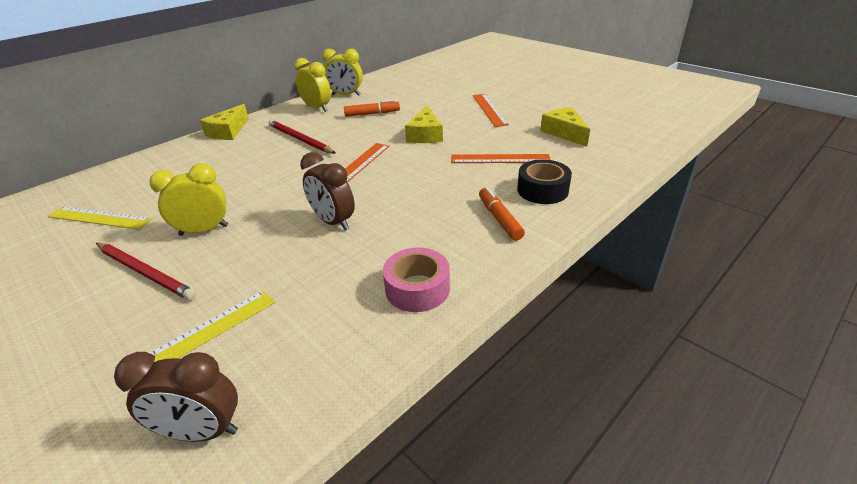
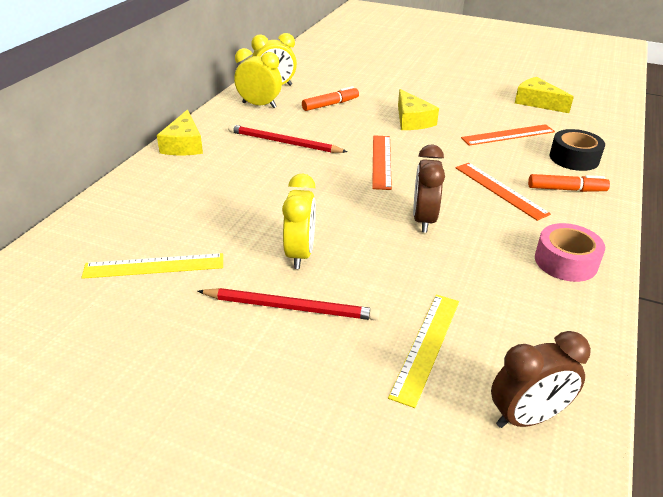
camera: 25 degrees left, 0 degrees up
(204, 230) = (300, 254): yellow clock -> yellow clock turned 135 degrees clockwise
(333, 222) = (424, 220): brown clock -> brown clock turned 75 degrees clockwise
(489, 109) = (445, 87): orange ruler -> orange ruler (500, 190)
(499, 219) = (566, 189): orange marker -> orange marker turned 135 degrees clockwise

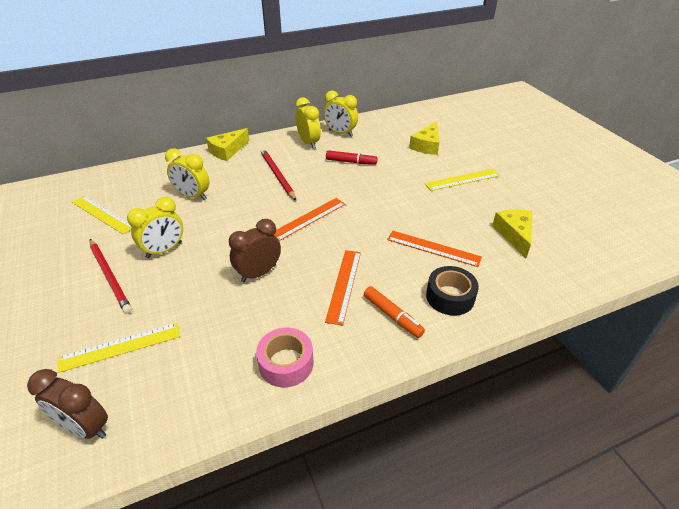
camera: 45 degrees right, 5 degrees up
(230, 198) = (193, 196): none -> yellow clock
(330, 104) = (351, 162): orange marker -> red marker
(412, 120) = (383, 200): yellow cheese -> yellow cheese (427, 145)
(440, 82) = (462, 179): none -> yellow ruler

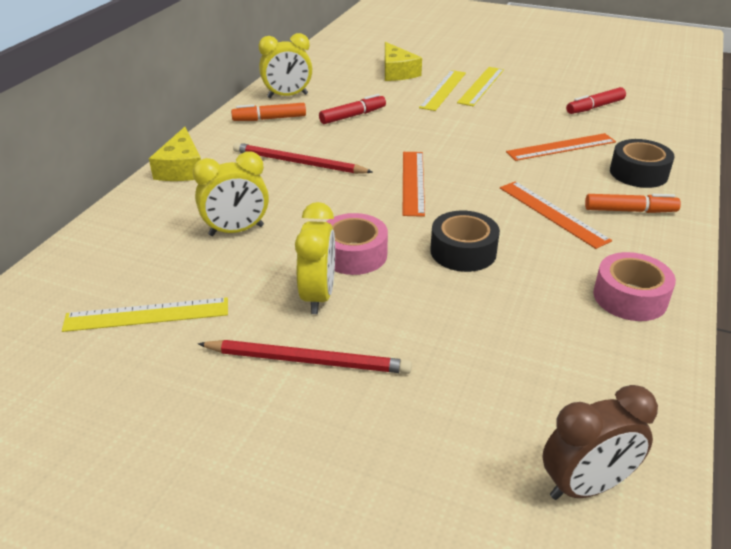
camera: 45 degrees left, 5 degrees down
(120, 347) = (467, 403): yellow ruler -> yellow ruler (443, 90)
(213, 240) = (354, 254): none -> pink tape
(258, 273) = (463, 251): brown clock -> black tape
(308, 143) = (269, 119): yellow clock -> orange marker
(514, 235) = (595, 107): yellow cheese -> red marker

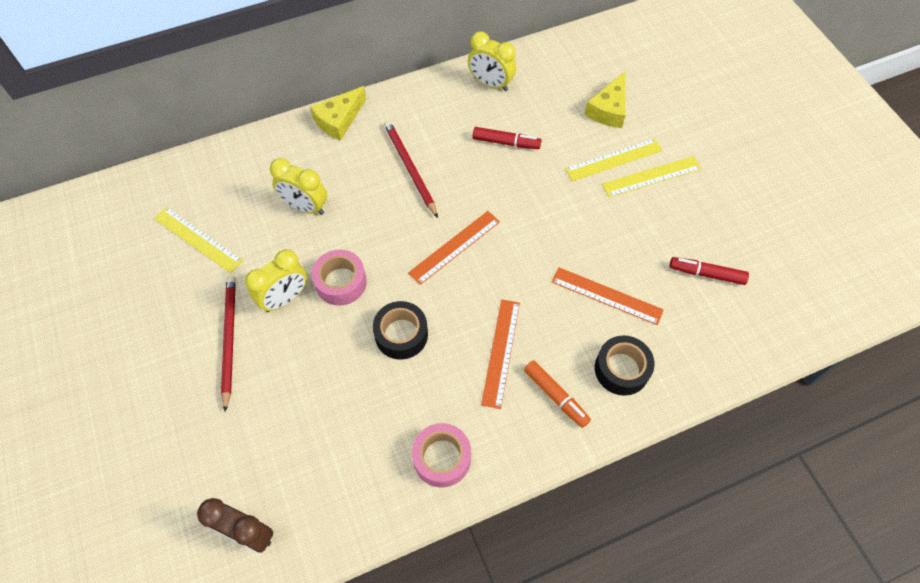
camera: 45 degrees right, 25 degrees up
(269, 119) = (447, 104): orange marker -> none
(308, 360) = (229, 340): red pencil -> red pencil turned 150 degrees counterclockwise

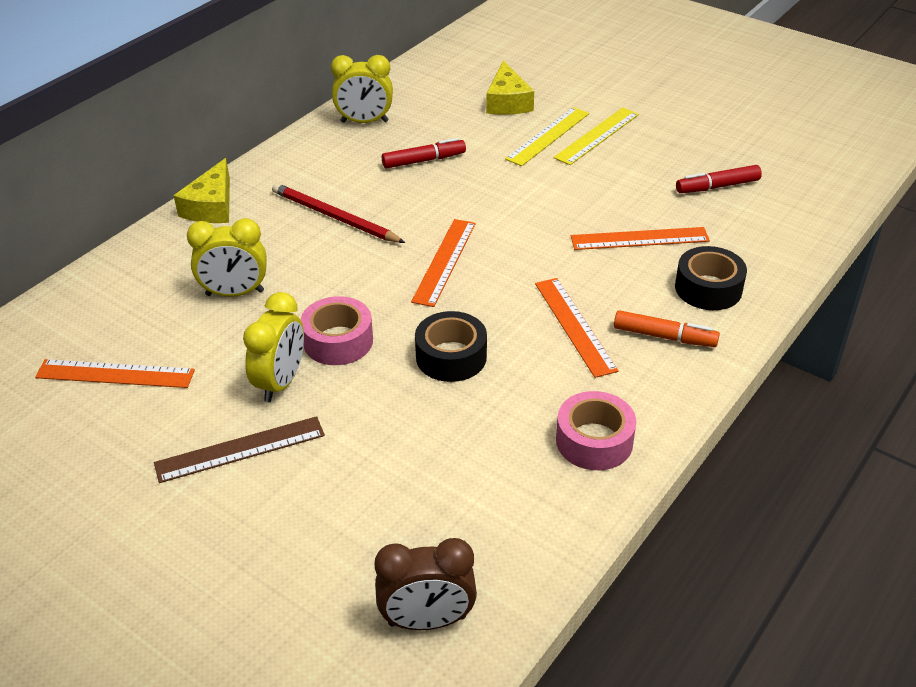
camera: 30 degrees left, 20 degrees down
(198, 239) = (115, 374): yellow ruler -> orange ruler
(229, 340) = (240, 449): red pencil -> brown ruler

